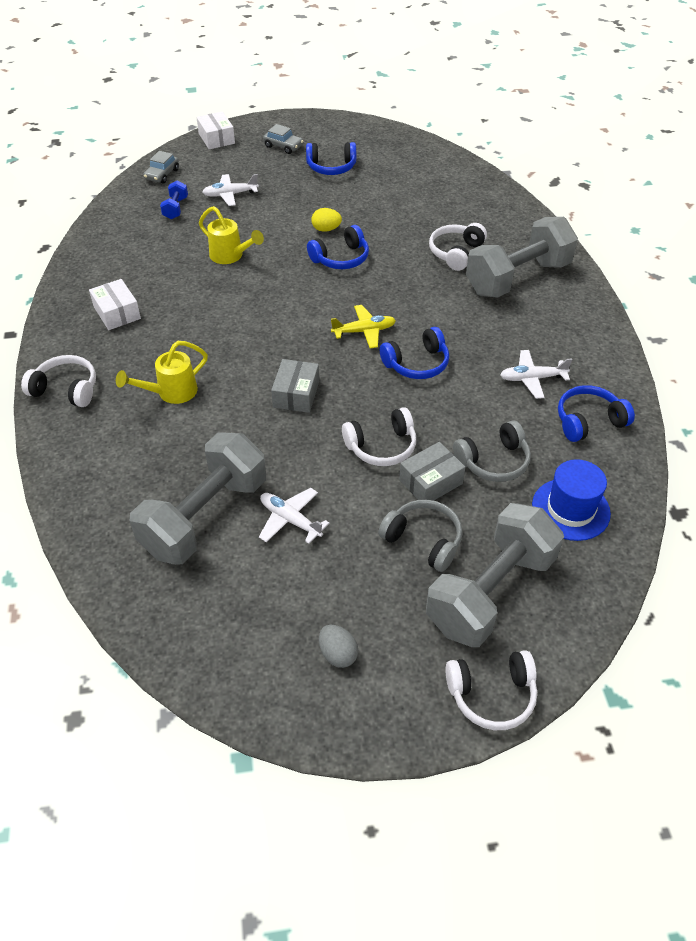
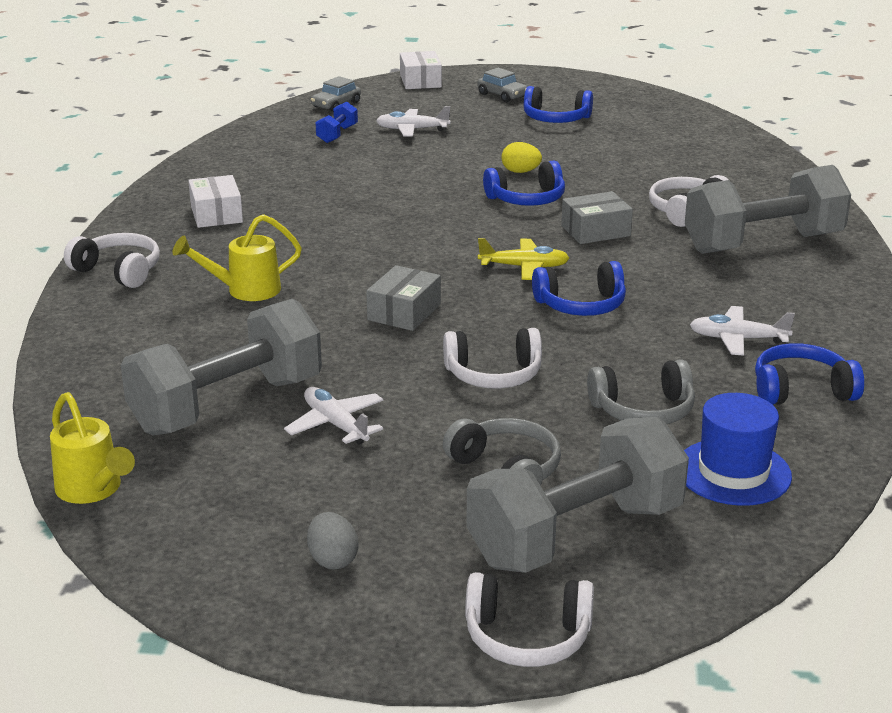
camera: 15 degrees right, 20 degrees down
(231, 256) = (384, 182): yellow watering can -> yellow watering can (93, 490)
(430, 482) = (544, 417): grey box -> grey box (595, 231)

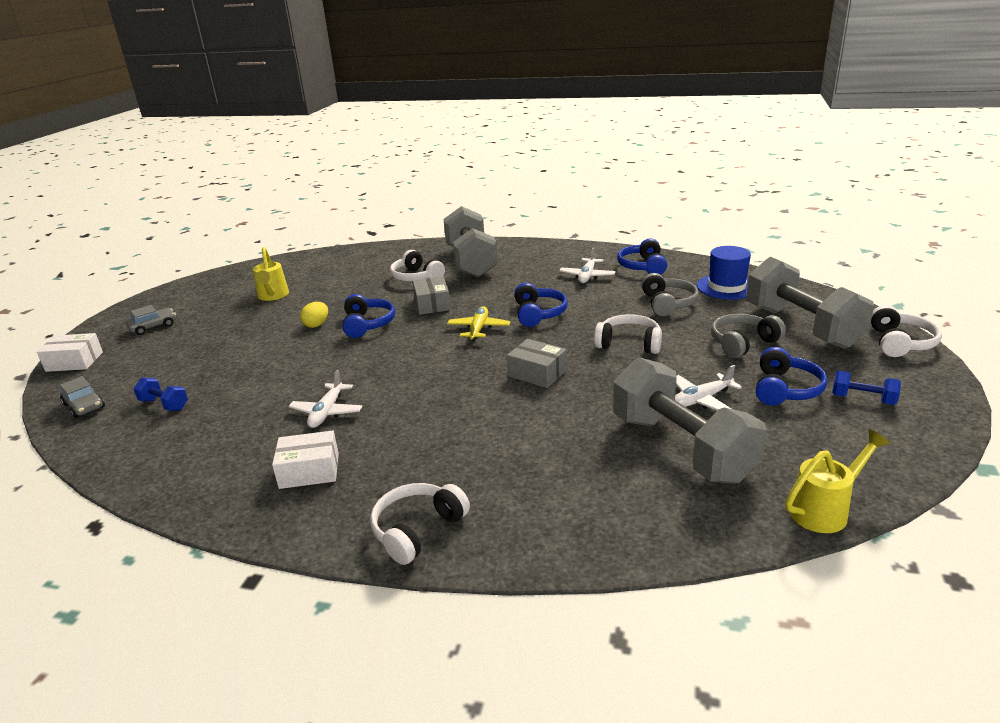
camera: 80 degrees left, 0 degrees up
(244, 290) = (483, 447): yellow watering can -> yellow watering can (273, 296)
(332, 560) = (862, 399): grey egg -> blue dumbbell
(412, 130) = (190, 367): white plane -> white plane (327, 412)
(493, 374) = (629, 343): white headphones -> white headphones turned 75 degrees counterclockwise
(555, 119) = (226, 308): blue headphones -> blue headphones (785, 389)

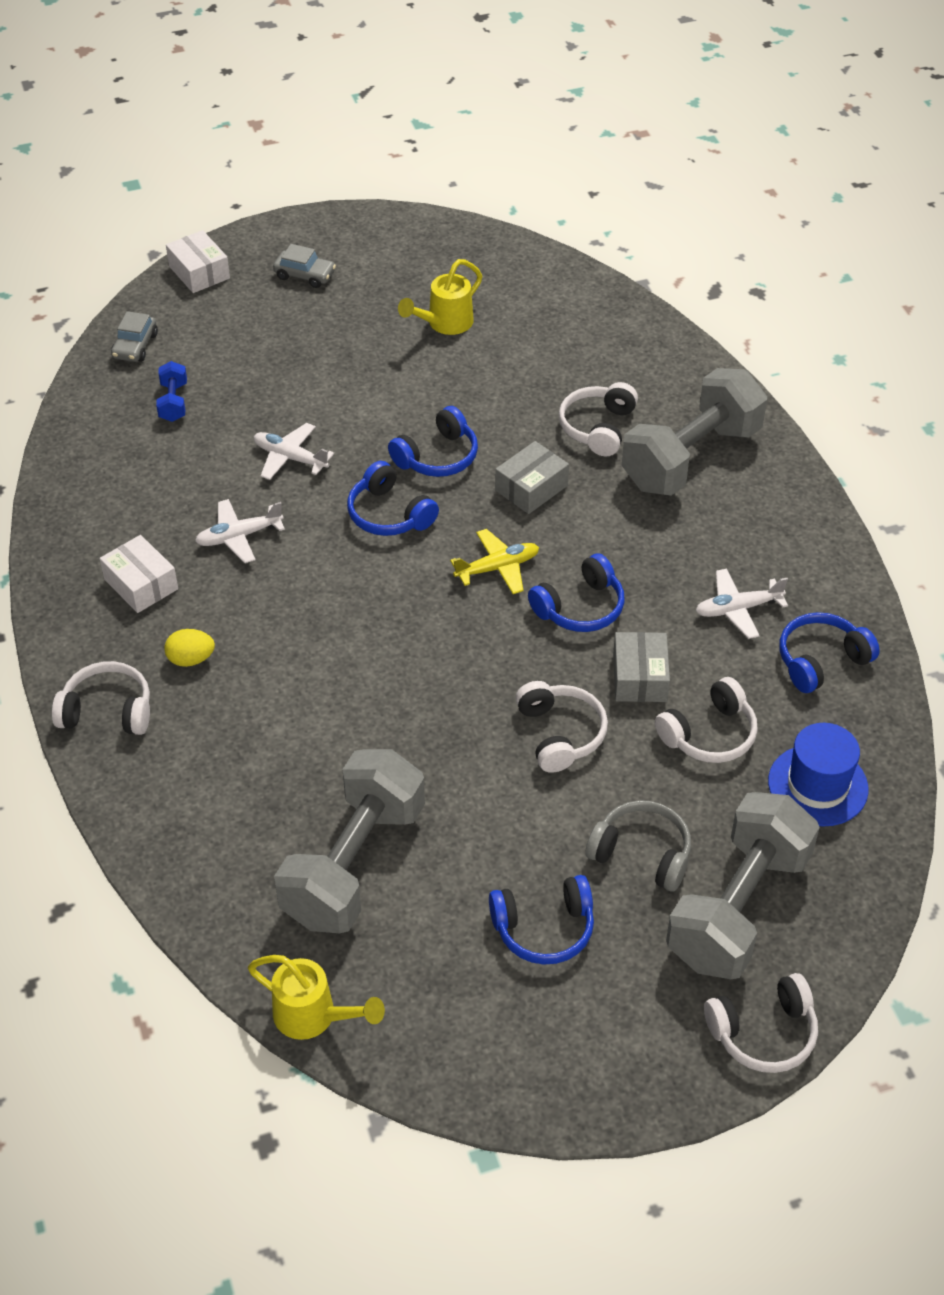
camera: 55 degrees right, 20 degrees up
(316, 325) = (404, 411): yellow egg -> yellow egg (191, 659)
(389, 351) = (389, 514): none -> blue headphones
(537, 373) = (428, 674): grey box -> grey box (639, 677)
(668, 303) = (709, 734): grey headphones -> white headphones
(701, 400) = (466, 852): white plane -> white plane (290, 458)
(862, 399) = (568, 1014): blue dumbbell -> none

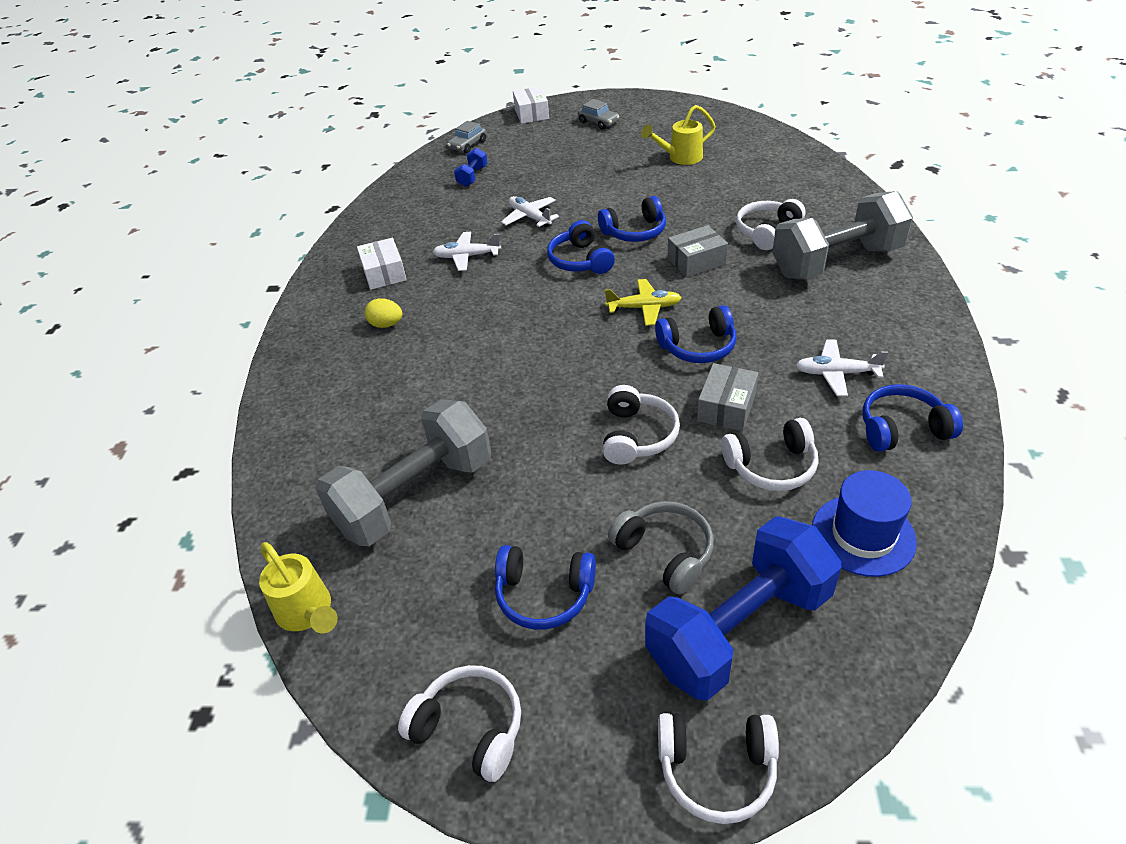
camera: 25 degrees right, 5 degrees down
(107, 711) = (309, 345): white headphones -> white headphones (470, 728)
(738, 908) = (739, 629): grey dumbbell -> blue dumbbell

